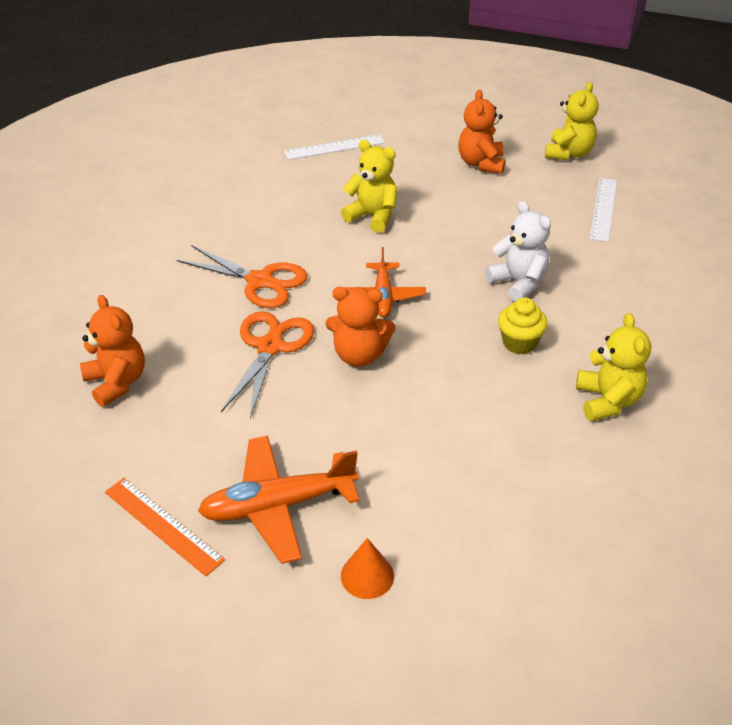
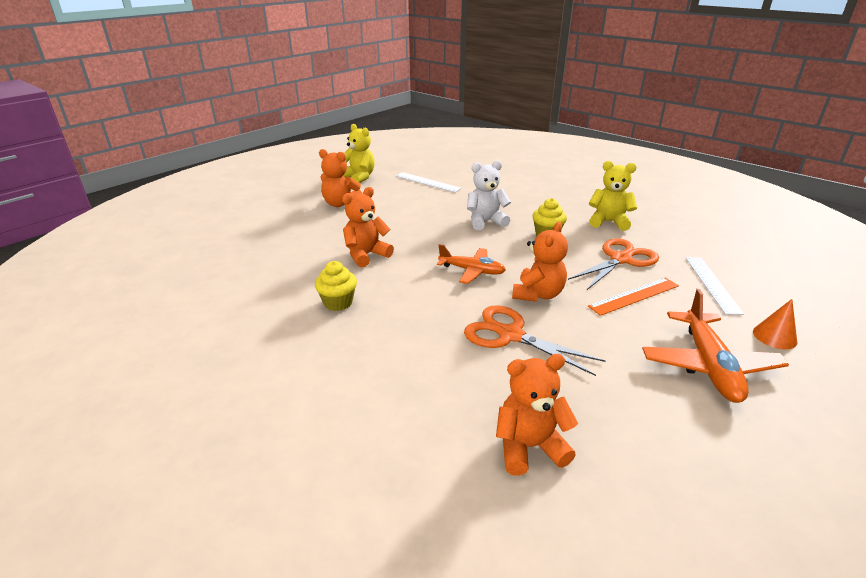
camera: 70 degrees left, 10 degrees down
(163, 525) = (741, 440): orange ruler -> orange ruler (634, 296)
(260, 281) = (415, 324): orange scissors -> orange scissors (620, 259)
(274, 226) = (338, 303): none -> yellow cupcake
(334, 147) = (249, 252): white ruler -> white ruler (711, 284)
(372, 216) = (366, 255): yellow teddy bear -> orange teddy bear

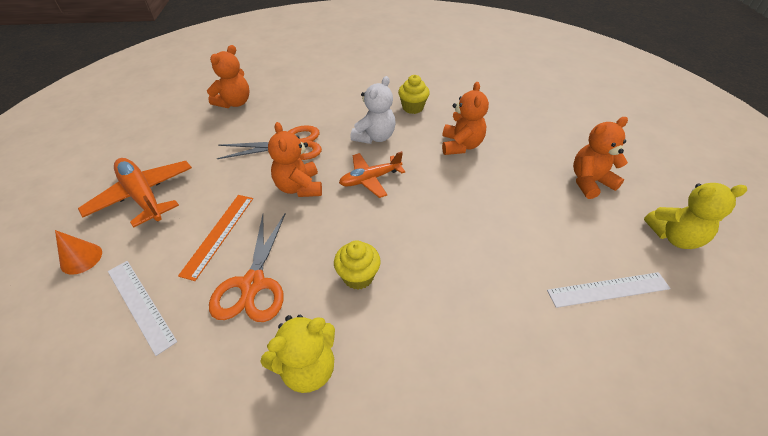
camera: 135 degrees right, 15 degrees up
(485, 221) = (439, 253): white teddy bear -> white teddy bear (374, 137)

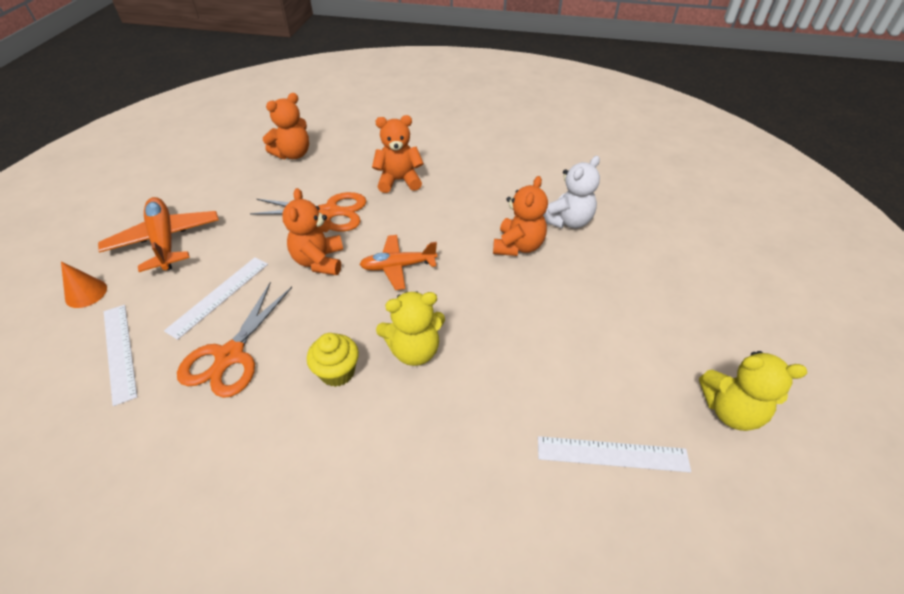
camera: 15 degrees right, 0 degrees up
(219, 234) = (219, 296): orange ruler -> white ruler
(307, 368) = (246, 455): yellow teddy bear -> yellow teddy bear (414, 350)
(374, 137) = (424, 218): white teddy bear -> white teddy bear (568, 221)
(412, 108) = (483, 191): yellow cupcake -> none
(589, 182) = (654, 320): orange teddy bear -> orange teddy bear (399, 181)

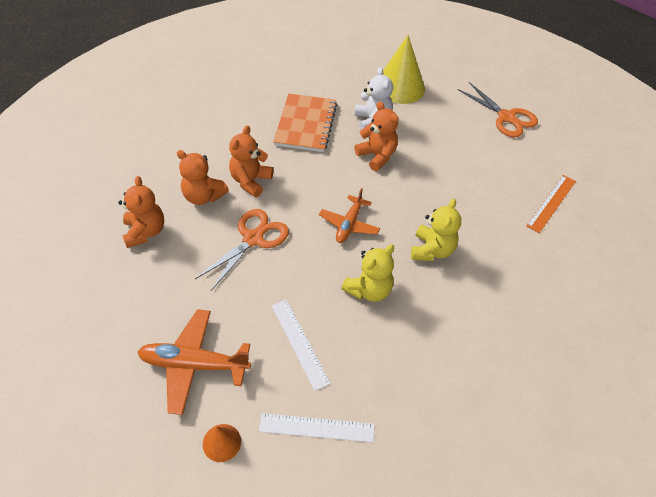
camera: 60 degrees left, 5 degrees up
(230, 356) = (370, 354): orange scissors -> orange scissors (506, 117)
(319, 261) = (308, 266): orange teddy bear -> orange teddy bear (203, 196)
(337, 372) = (425, 297): yellow cupcake -> none
(508, 180) = (305, 124): none -> orange notebook
(612, 454) = (551, 203): white ruler -> orange ruler
(648, 219) = (399, 87): none -> yellow cone
(730, 410) = (551, 146): yellow teddy bear -> yellow teddy bear (369, 290)

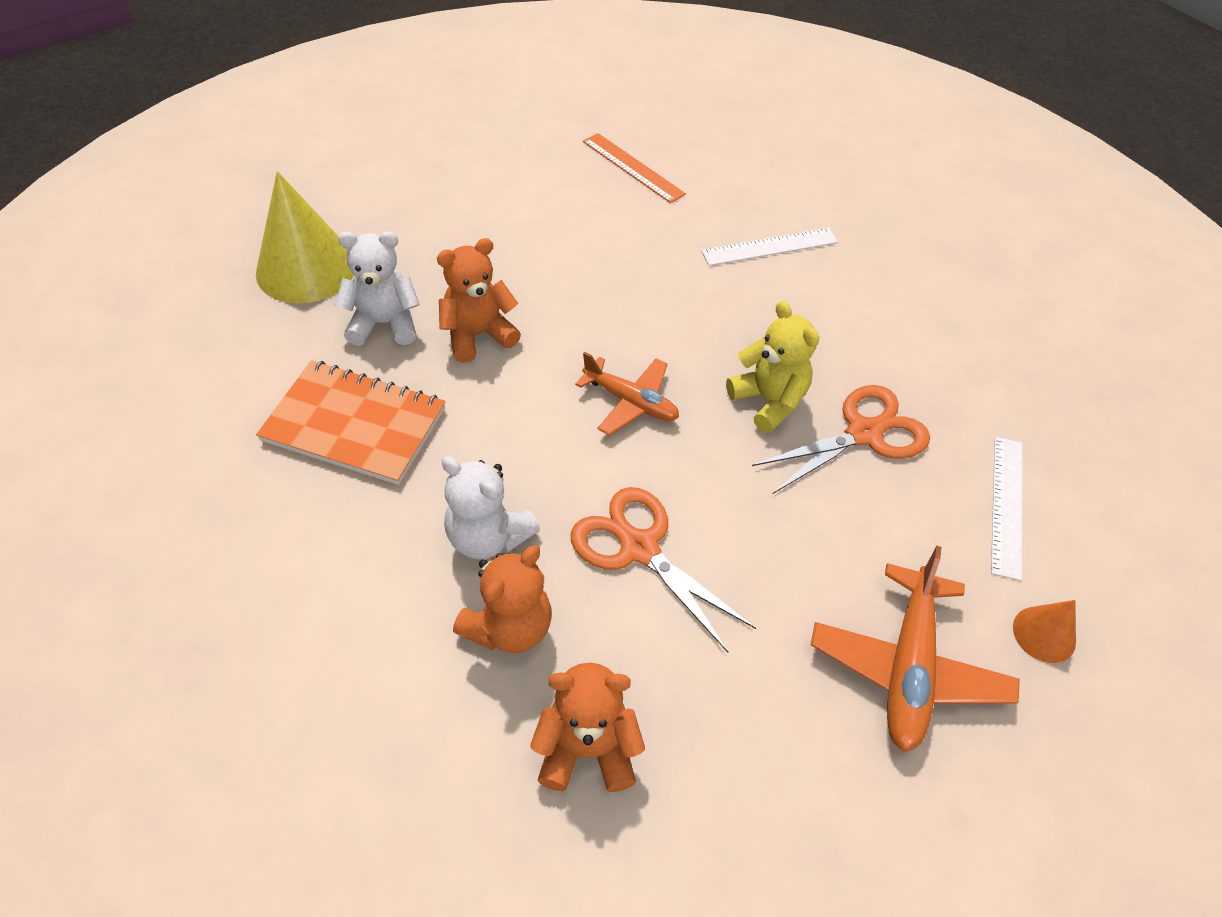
camera: 80 degrees left, 0 degrees up
(251, 181) = (488, 537): orange teddy bear -> white teddy bear
(300, 343) = (865, 506): white ruler -> white ruler (769, 247)
(432, 250) = (700, 311): yellow teddy bear -> none
(506, 117) = (441, 162): orange scissors -> orange scissors (864, 433)

